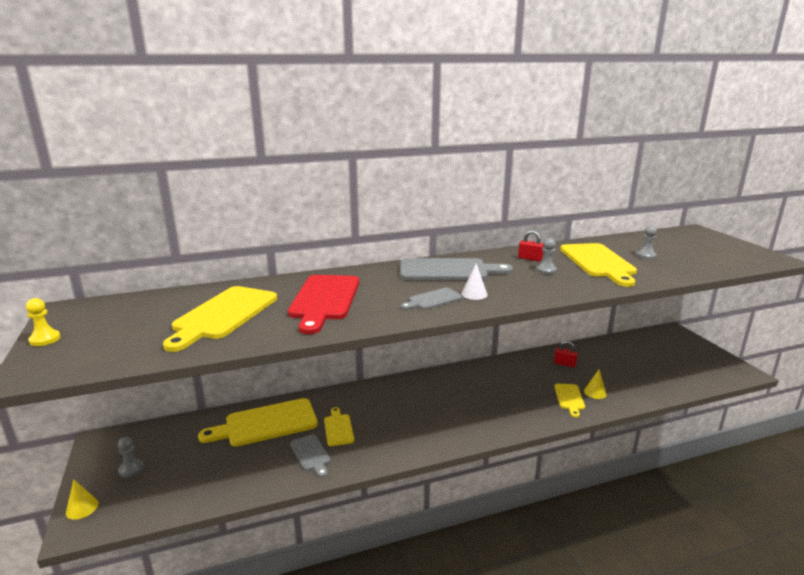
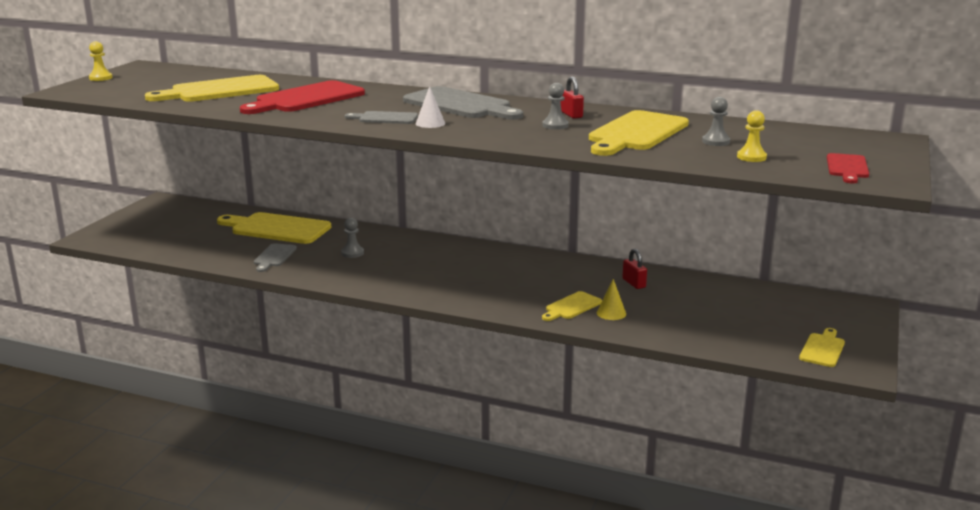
camera: 40 degrees right, 0 degrees up
(82, 508) = (101, 230): yellow cone -> none
(131, 469) = (154, 222): grey pawn -> grey pawn (352, 253)
(338, 428) = (322, 250): yellow cutting board -> yellow cutting board (822, 349)
(689, 261) = (751, 157): none -> yellow pawn
(736, 255) = (847, 167): none -> red cutting board

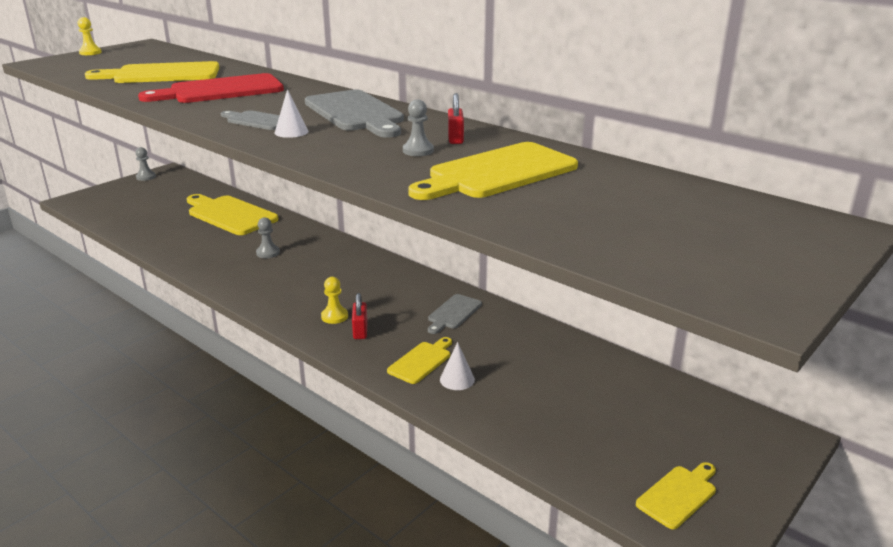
camera: 20 degrees right, 5 degrees up
(274, 256) = (197, 245): grey cutting board -> grey cutting board (453, 313)
(572, 307) = (421, 361): yellow cutting board -> yellow cutting board turned 150 degrees clockwise
(611, 313) = (457, 379): yellow cone -> white cone
(634, 283) = (515, 343): red padlock -> red padlock (360, 331)
(716, 141) = (582, 198): grey pawn -> grey pawn (146, 177)
(751, 157) = (601, 229): yellow pawn -> yellow pawn (334, 316)
(847, 167) = (722, 268): red cutting board -> none

